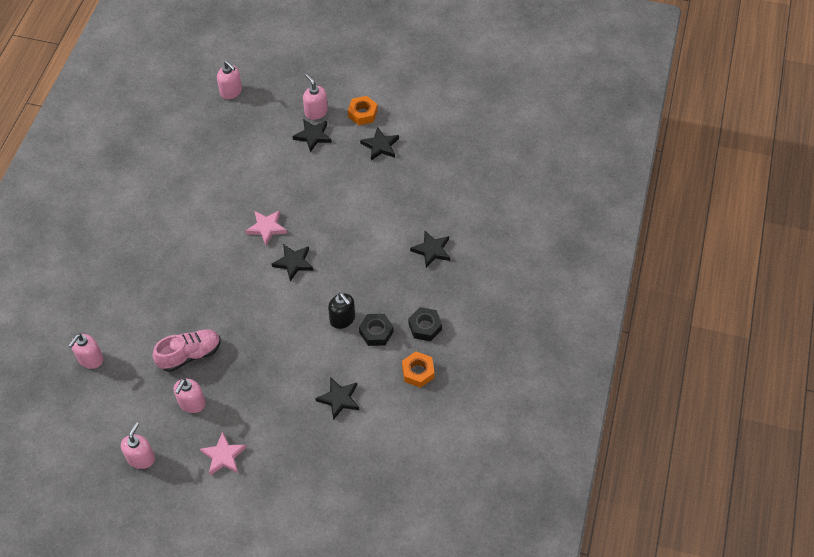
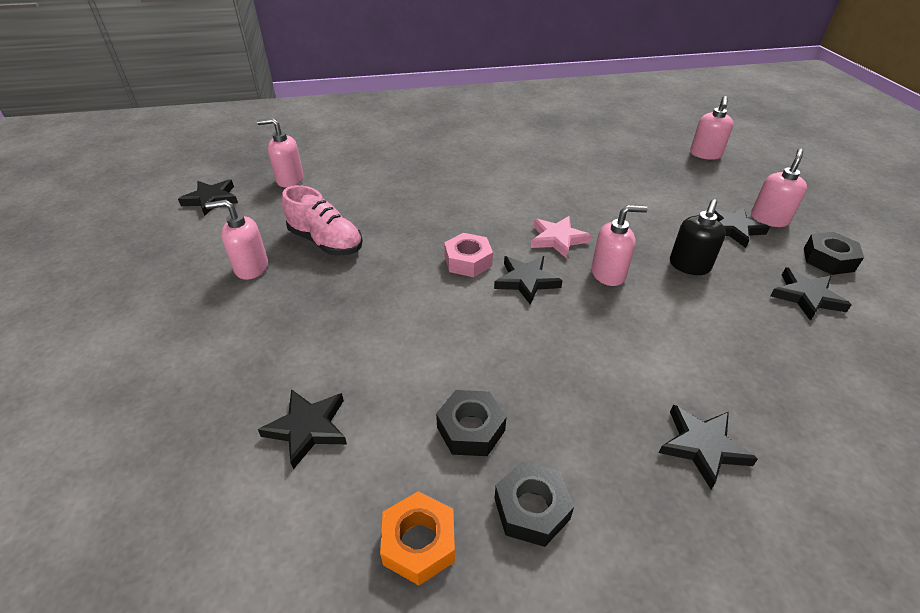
camera: 65 degrees right, 15 degrees down
(86, 417) = (211, 199): none -> black star
(141, 458) = (157, 255): pink soap dispenser -> pink soap dispenser (608, 274)
(223, 456) = (167, 326): pink star -> none
(258, 284) = (468, 261): none -> pink nut
(342, 319) = (468, 371): black soap dispenser -> black soap dispenser (689, 266)
(362, 114) = (828, 259): orange nut -> black nut

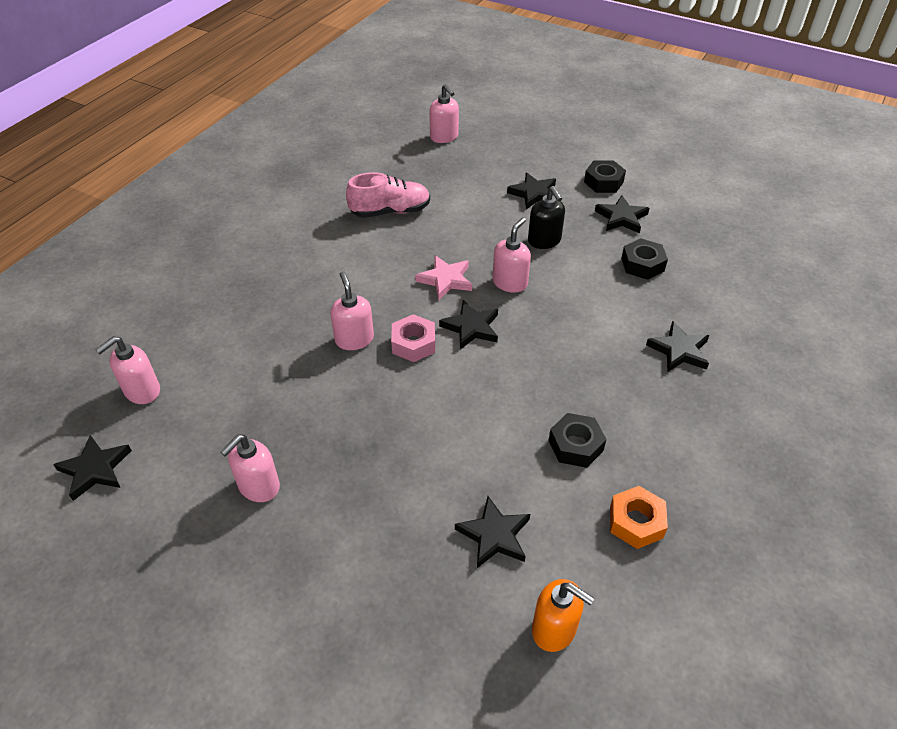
camera: 50 degrees left, 5 degrees up
(226, 543) = (554, 629): none -> orange soap dispenser
(326, 242) = (283, 416): pink shoe -> pink shoe (390, 211)
(531, 509) = (656, 454): black nut -> black nut (642, 264)
(769, 219) = (543, 171): pink soap dispenser -> pink soap dispenser (354, 339)

